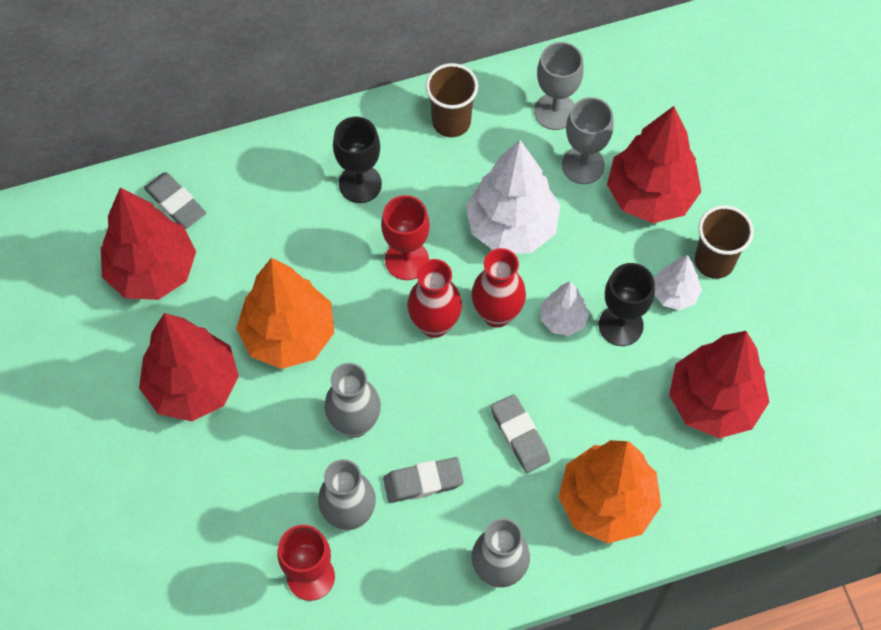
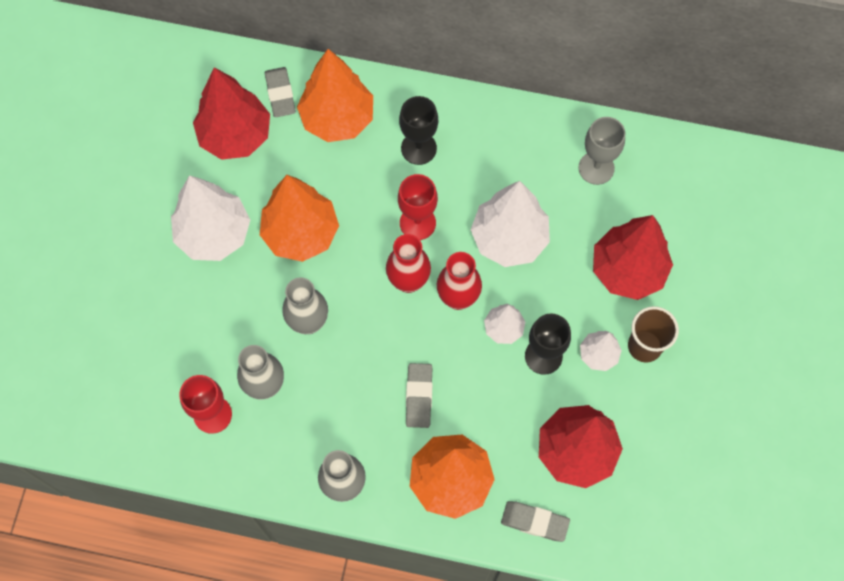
camera: 30 degrees right, 5 degrees up
(193, 386) = (214, 234): red tree -> white tree
(254, 197) = (337, 119): none -> orange tree
(423, 482) = (330, 391): grey eraser -> grey eraser (534, 522)
(451, 122) = (514, 136): brown cup -> none
(583, 165) = (591, 220): grey goblet -> none

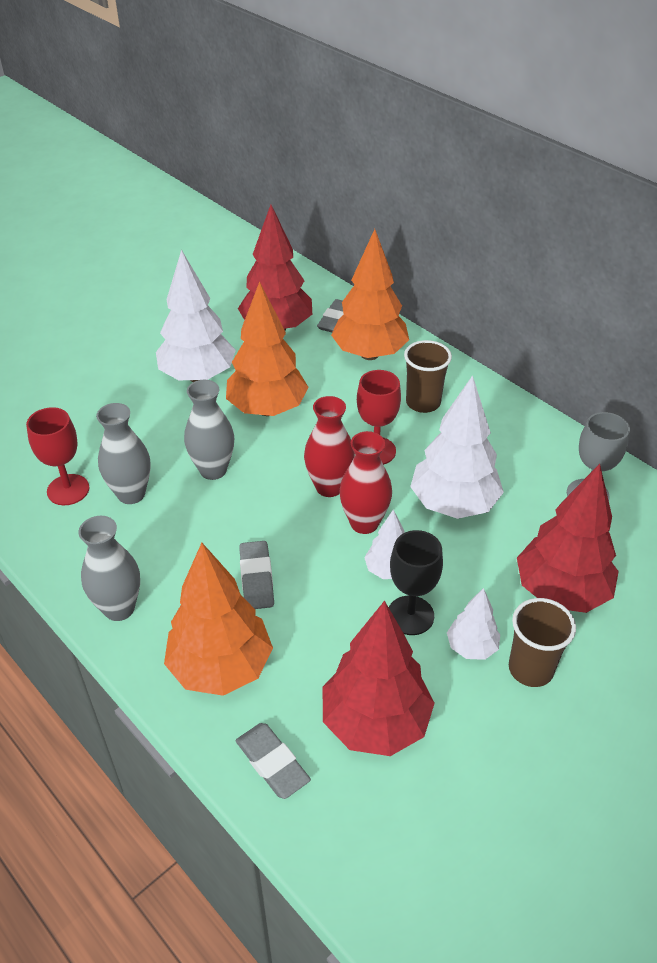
camera: 35 degrees right, 25 degrees down
(418, 148) = (423, 403): black goblet -> brown cup
(419, 396) = (256, 578): grey eraser -> grey eraser turned 45 degrees counterclockwise

